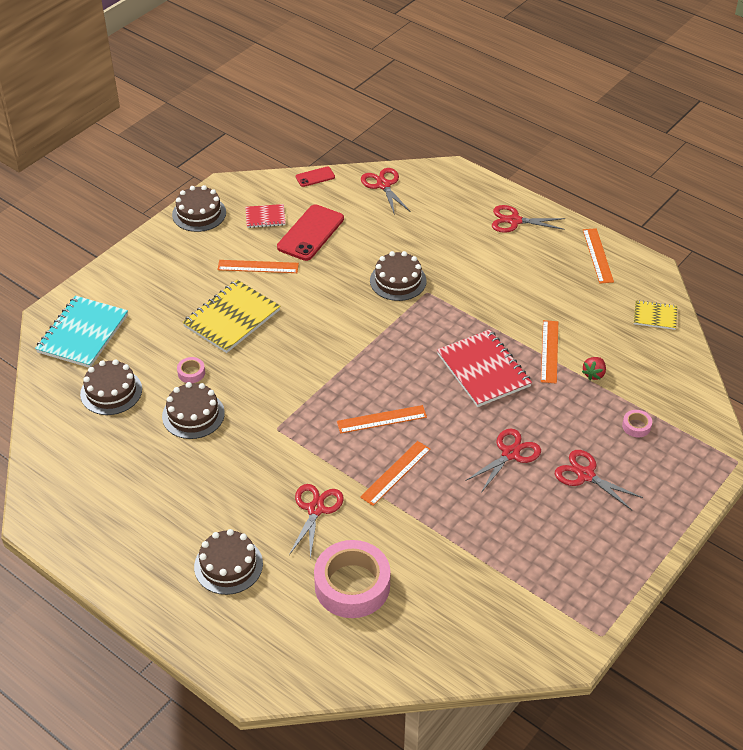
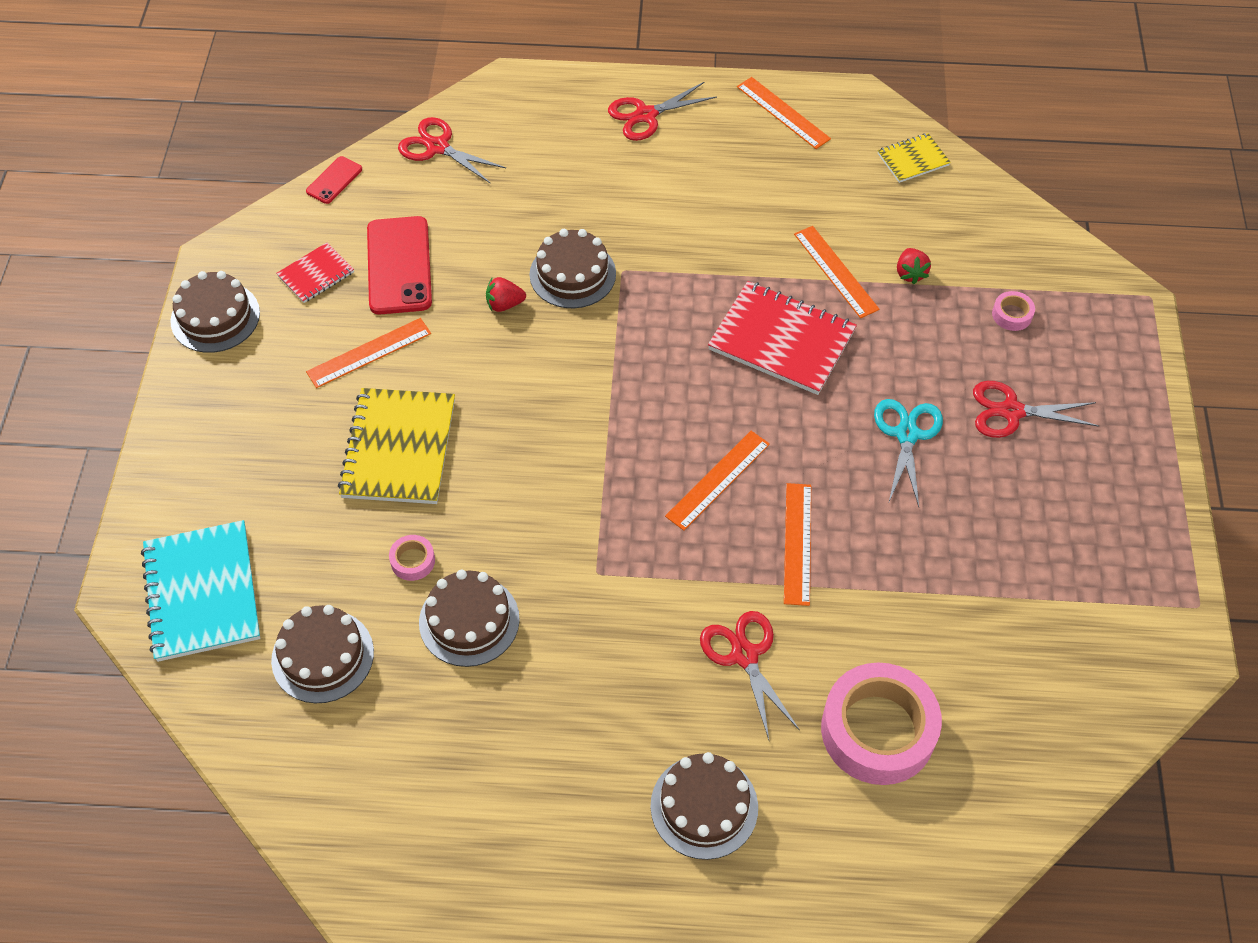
camera: 35 degrees left, 10 degrees up
(348, 278) = (504, 304): none -> red strawberry
(511, 453) = (907, 434): red scissors -> turquoise scissors

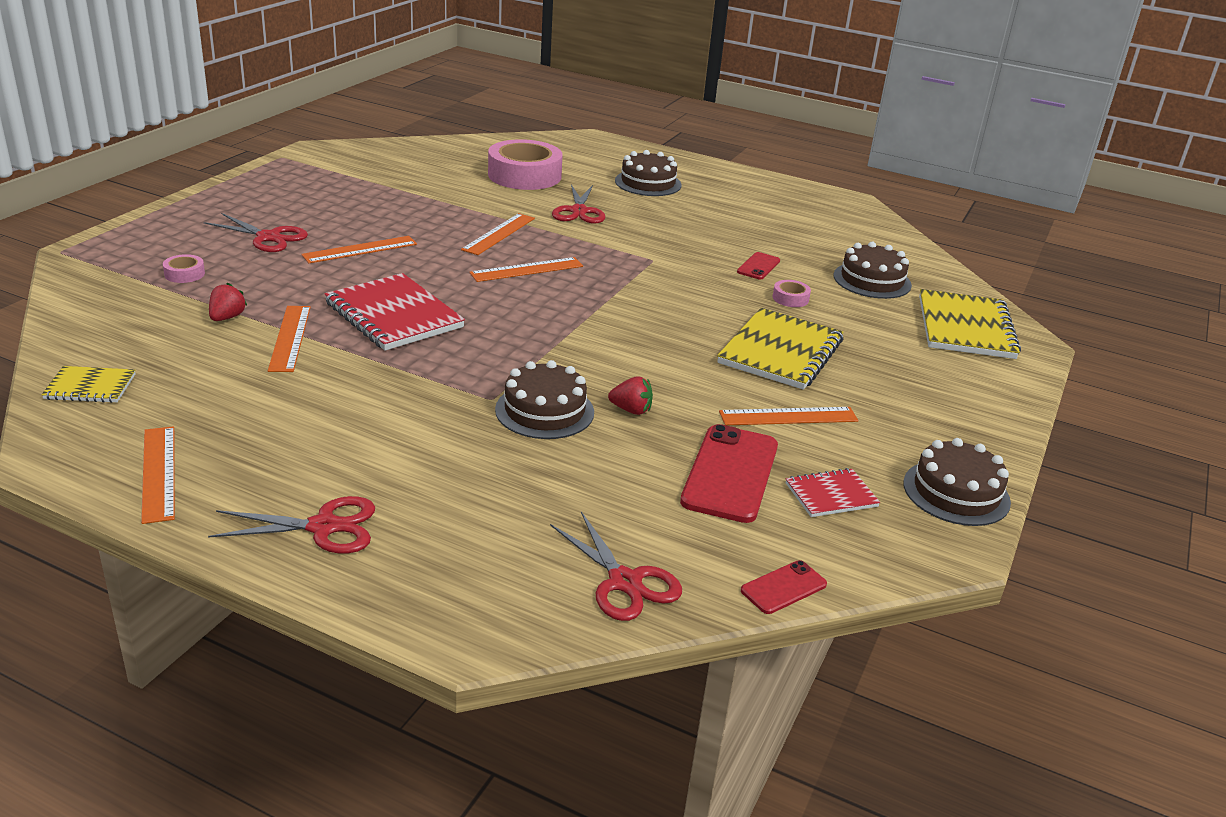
camera: 160 degrees left, 25 degrees down
(202, 593) = (965, 327): turquoise notebook -> yellow notebook
(469, 620) = (758, 266): brown cake -> red phone
(907, 434) = (360, 249): turquoise scissors -> orange ruler

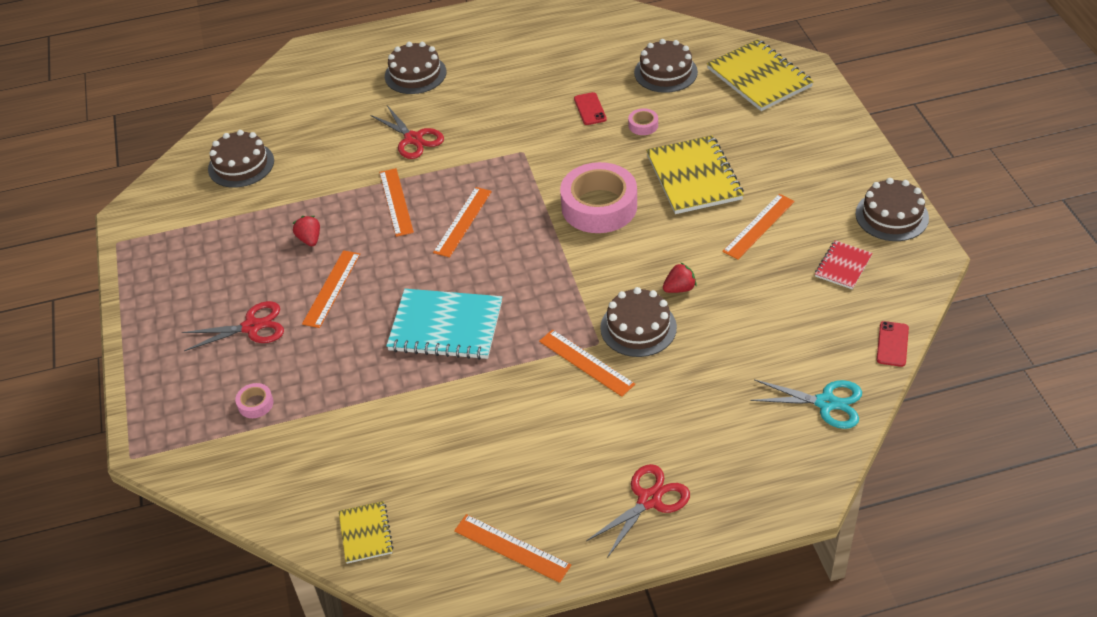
camera: 35 degrees left, 15 degrees up
(90, 387) = (366, 533): yellow notebook -> yellow notebook turned 60 degrees counterclockwise
(227, 317) = (349, 414): red strawberry -> red strawberry (310, 239)
(289, 338) = (415, 396): orange ruler -> orange ruler (586, 363)
(394, 315) = (446, 326): red notebook -> turquoise notebook
(433, 164) = (241, 165): none -> brown cake
(524, 175) = (323, 128): pink tape -> pink tape (599, 206)
(625, 582) = (826, 403): red scissors -> turquoise scissors
(730, 474) = (783, 292): red phone -> none

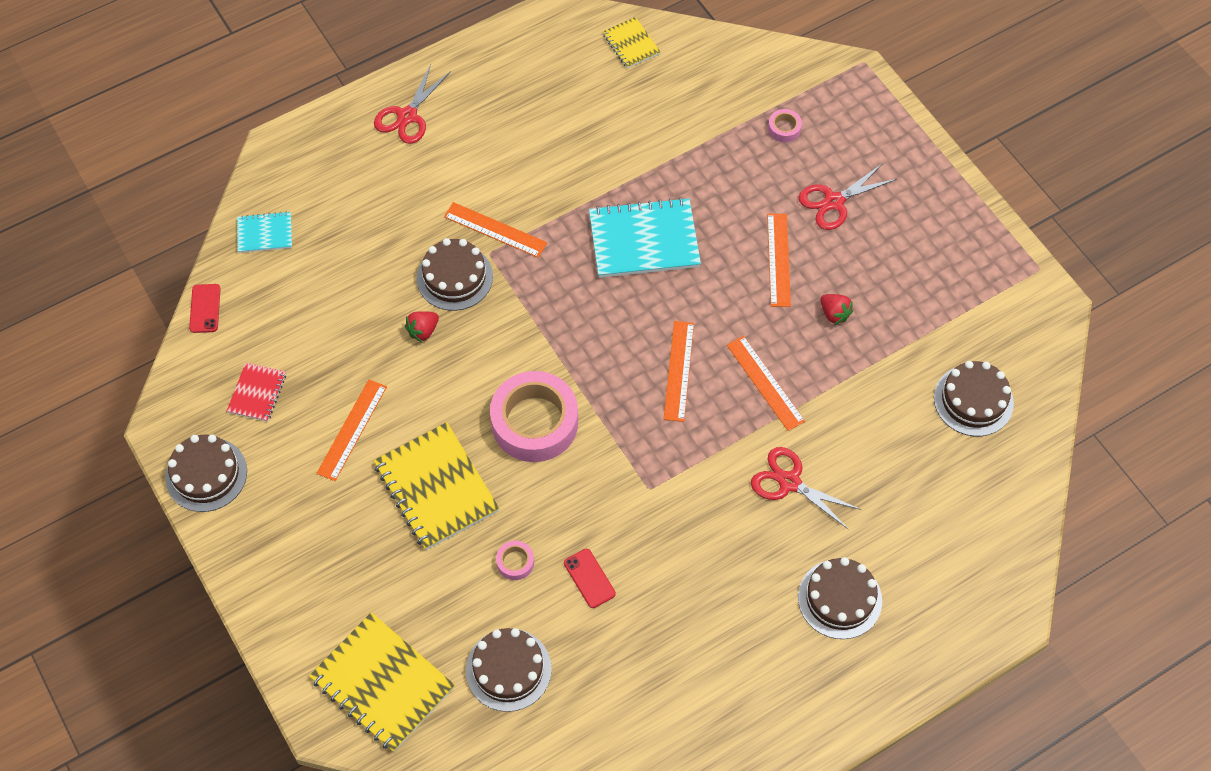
camera: 160 degrees right, 15 degrees up
(511, 548) = (509, 57): orange ruler -> none
(826, 403) = (265, 233): turquoise scissors -> turquoise notebook

